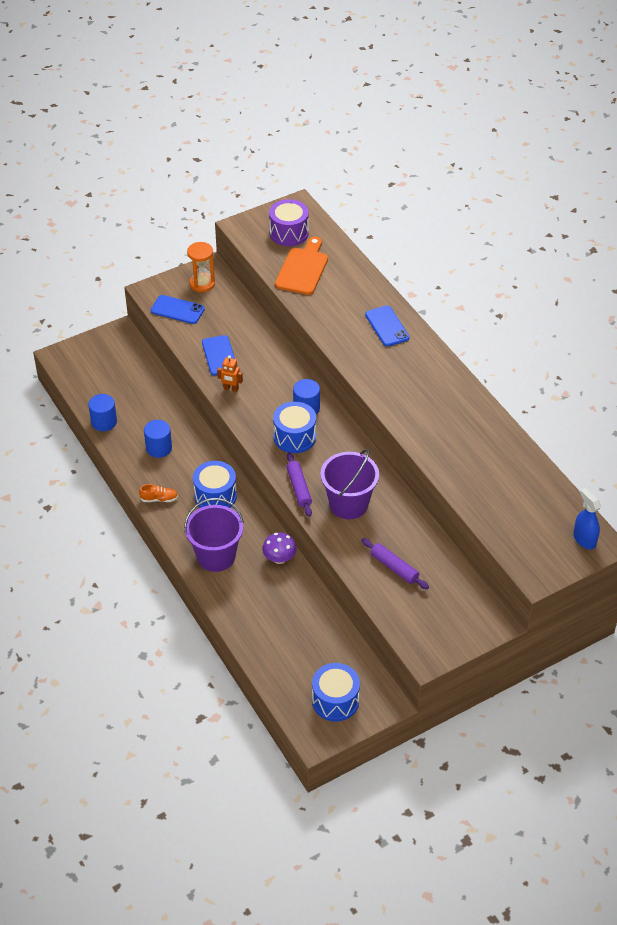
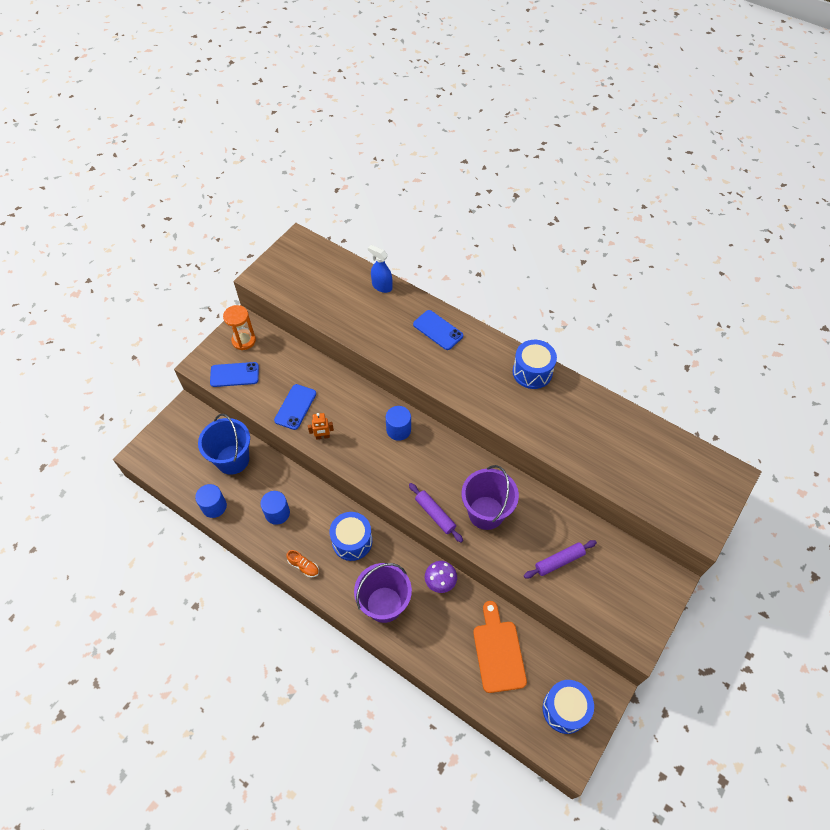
camera: 25 degrees left, 10 degrees up
(141, 390) = (232, 459): none -> blue bucket
(159, 499) = (303, 566): orange shoe -> orange shoe turned 60 degrees clockwise
(219, 356) = (295, 407): blue phone -> blue phone turned 60 degrees clockwise
(289, 233) = (305, 269): purple drum -> none
(294, 437) = (404, 463): blue drum -> blue drum (532, 372)
(303, 269) = (336, 300): orange cutting board -> orange cutting board (498, 652)
(394, 567) = (559, 561): purple rolling pin -> purple rolling pin turned 45 degrees counterclockwise
(584, 539) = (716, 476): blue spray bottle -> blue spray bottle (381, 286)

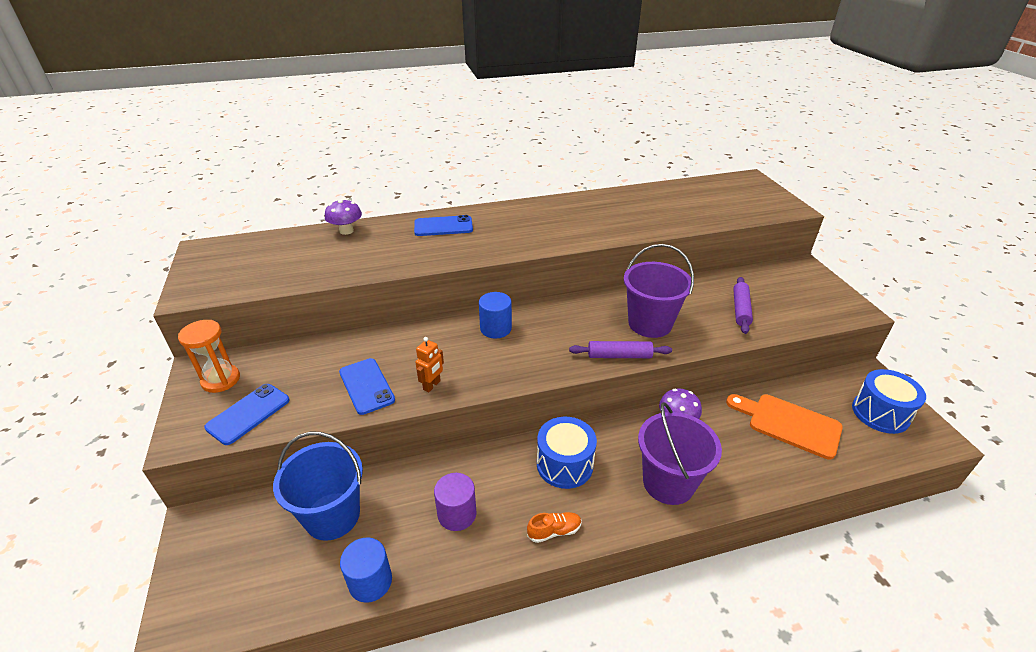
camera: 50 degrees left, 20 degrees down
(277, 513) = (457, 514): blue cylinder -> purple cylinder
(381, 286) = (346, 231): blue spray bottle -> purple mushroom
(532, 372) = (555, 206): blue drum -> none

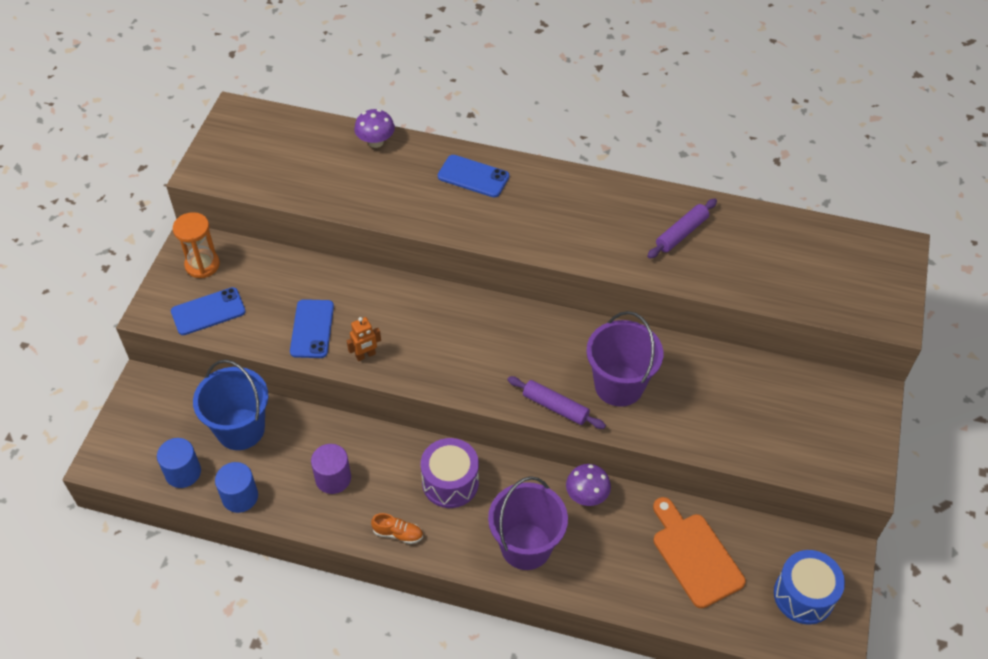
camera: 30 degrees right, 15 degrees up
(495, 328) = (464, 319): blue cylinder -> blue cylinder (183, 472)
(564, 464) = (450, 482): blue drum -> purple drum
(740, 309) = (732, 415): purple rolling pin -> purple rolling pin (681, 233)

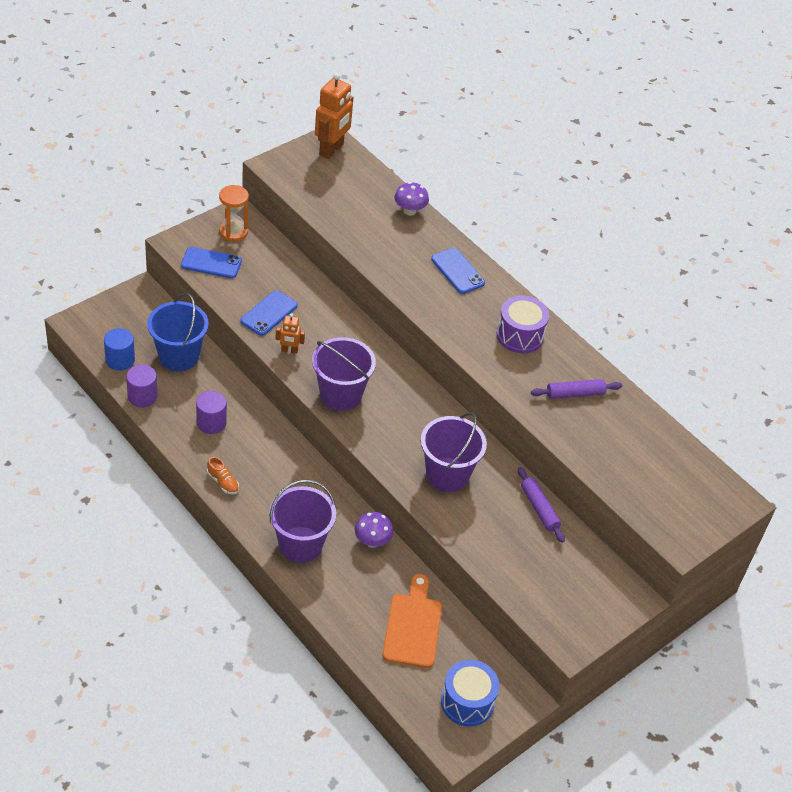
camera: 30 degrees right, 5 degrees down
(240, 497) = (142, 396): blue cylinder -> purple cylinder
(246, 122) = (331, 150): none -> orange robot
(450, 482) = (286, 474): purple drum -> purple drum (520, 335)
(454, 369) = (340, 395): none -> purple bucket
(555, 407) = (388, 460): purple rolling pin -> purple rolling pin (539, 508)

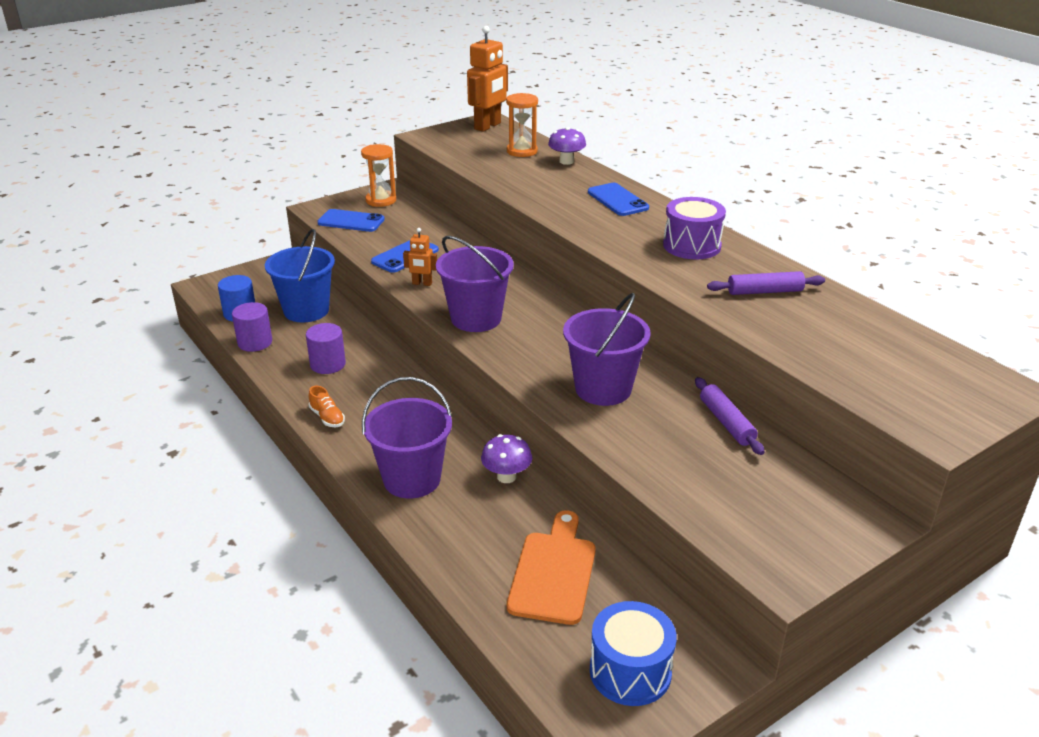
camera: 10 degrees right, 15 degrees down
(367, 193) = (522, 151): none -> orange hourglass

